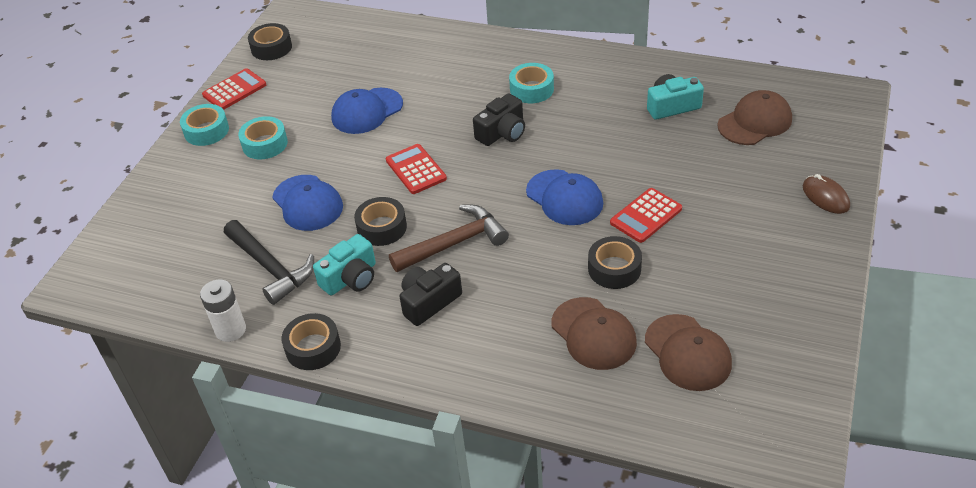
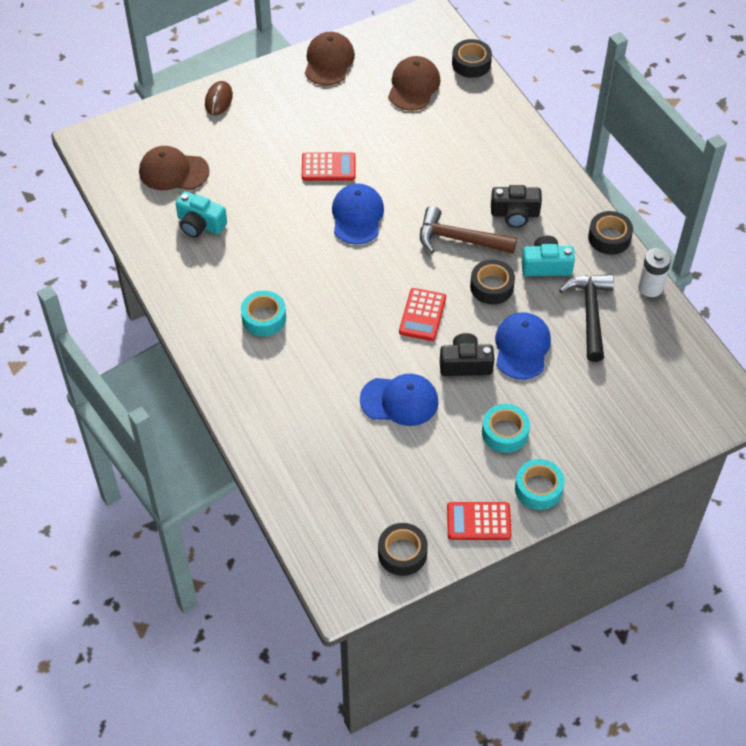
camera: 140 degrees left, 10 degrees up
(502, 132) = (331, 297): black camera -> black camera (465, 364)
(593, 334) = (447, 129): brown cap -> brown cap (329, 61)
(614, 269) = (389, 152): black tape -> black tape (471, 63)

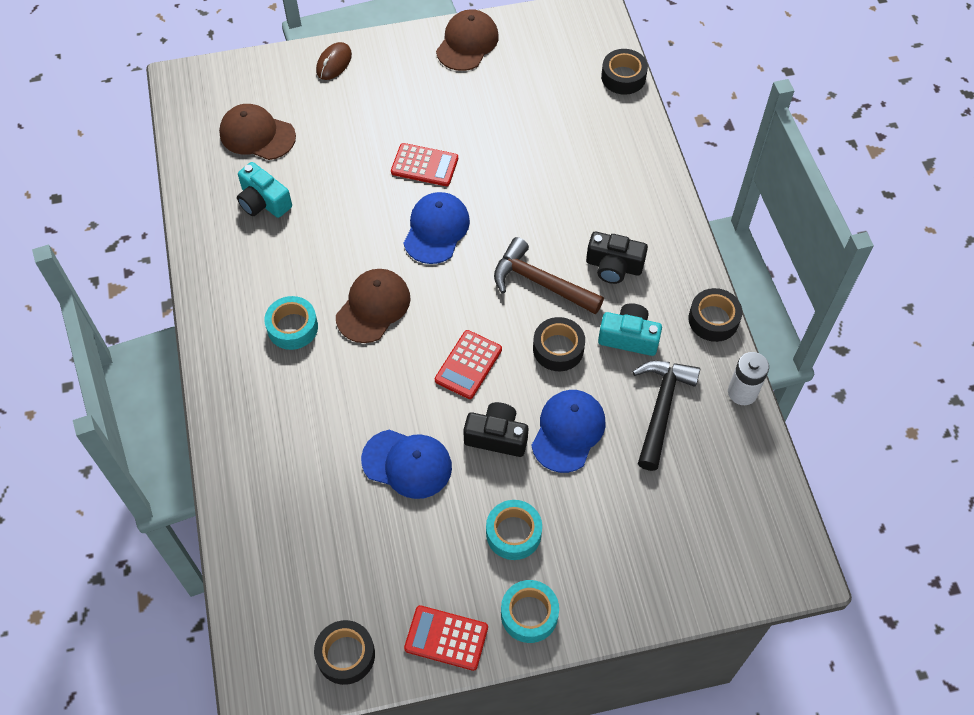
camera: 15 degrees right, 5 degrees up
(413, 86) = (550, 90): brown cap -> brown cap (373, 307)

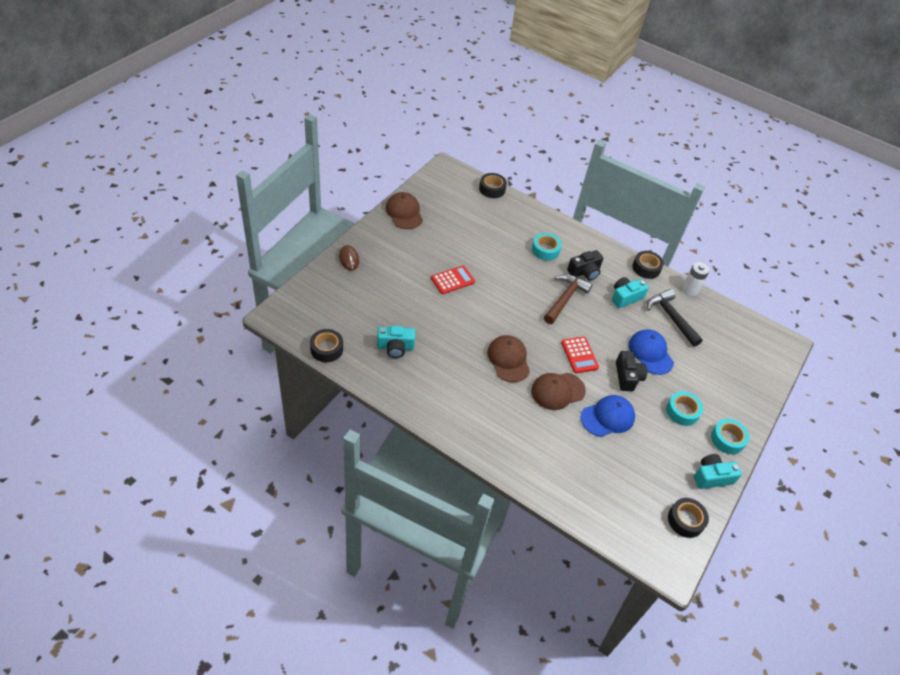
camera: 50 degrees left, 10 degrees down
(257, 135) = (351, 317): brown cap -> brown cap (557, 391)
(292, 327) = (483, 396): turquoise tape -> turquoise tape (545, 250)
(436, 229) = (493, 305): blue cap -> none
(446, 638) = (712, 477): red calculator -> turquoise camera
(497, 436) = (627, 377): black camera -> black camera turned 120 degrees clockwise
(540, 283) = (565, 299): brown hammer -> brown hammer turned 135 degrees clockwise
(558, 349) = (605, 322): black tape -> black tape (326, 349)

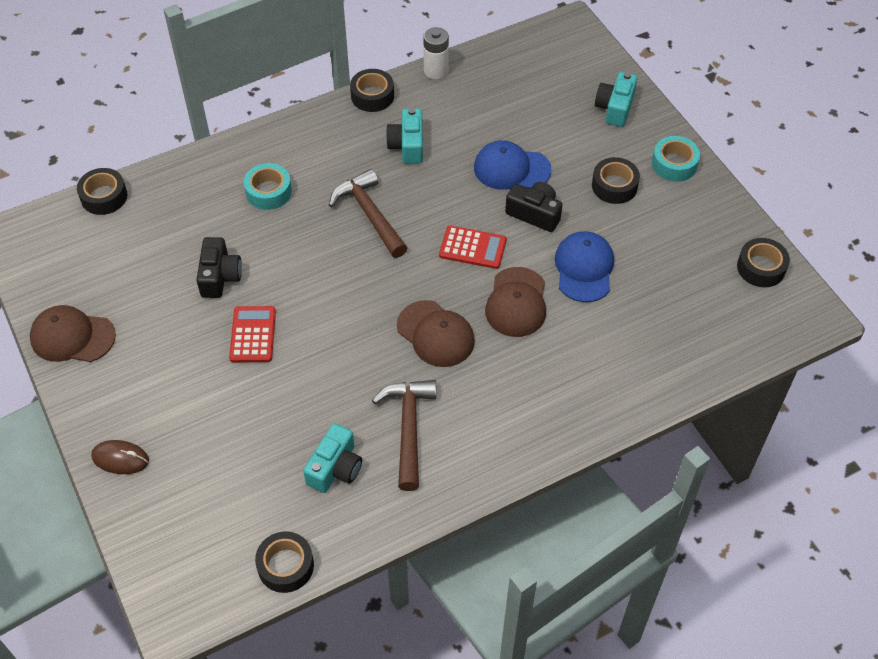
camera: 55 degrees left, 5 degrees up
(439, 370) = (408, 429): none -> brown hammer
(508, 360) = (435, 334): brown cap -> brown cap turned 150 degrees counterclockwise
(584, 272) = (336, 167): black camera -> black camera (220, 276)
(671, 317) = (468, 116): black hammer -> none
(682, 411) = (614, 186): turquoise tape -> black tape
(712, 477) = (716, 209): turquoise camera -> turquoise camera (615, 108)

